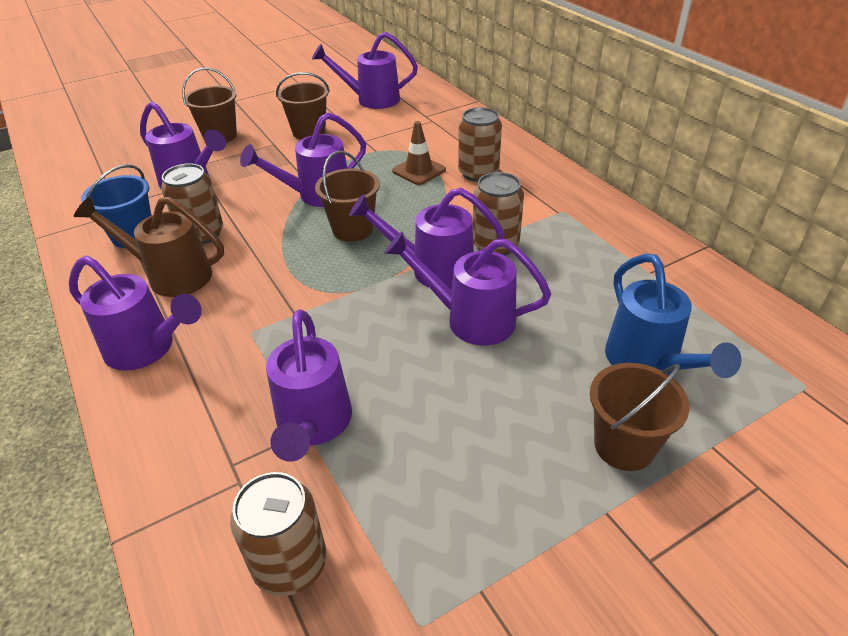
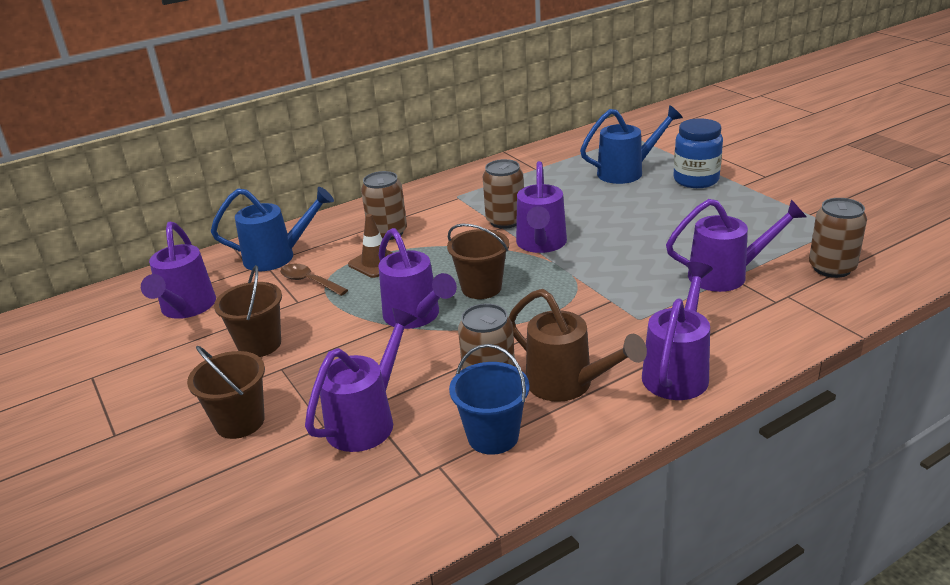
camera: 90 degrees left, 10 degrees down
(172, 276) = (567, 384): brown watering can -> brown watering can turned 60 degrees counterclockwise
(395, 142) = (309, 281): none -> brown spoon
(442, 124) = (277, 257): none -> blue watering can
(471, 319) = (599, 226): purple watering can -> none
(624, 446) = (696, 180): brown bucket -> blue jar

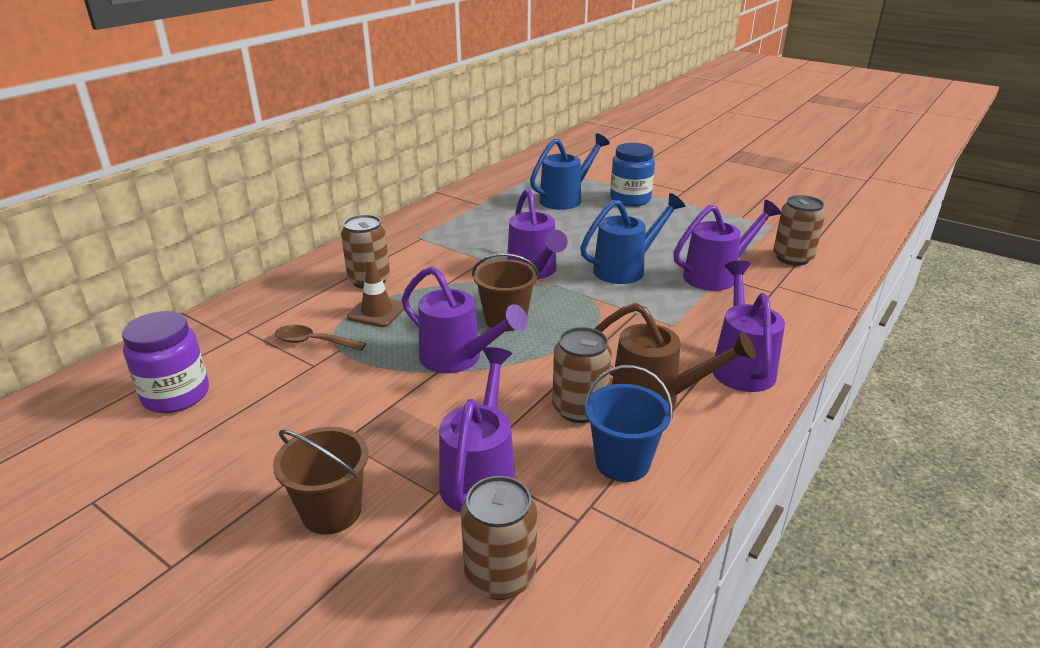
camera: 25 degrees left, 0 degrees up
(186, 308) = (176, 395): purple watering can -> purple jar
(259, 344) = (298, 419): brown bucket -> none
(277, 257) = (256, 322): blue watering can -> blue watering can (625, 269)
(505, 221) = (484, 254): brown can -> brown can (500, 576)

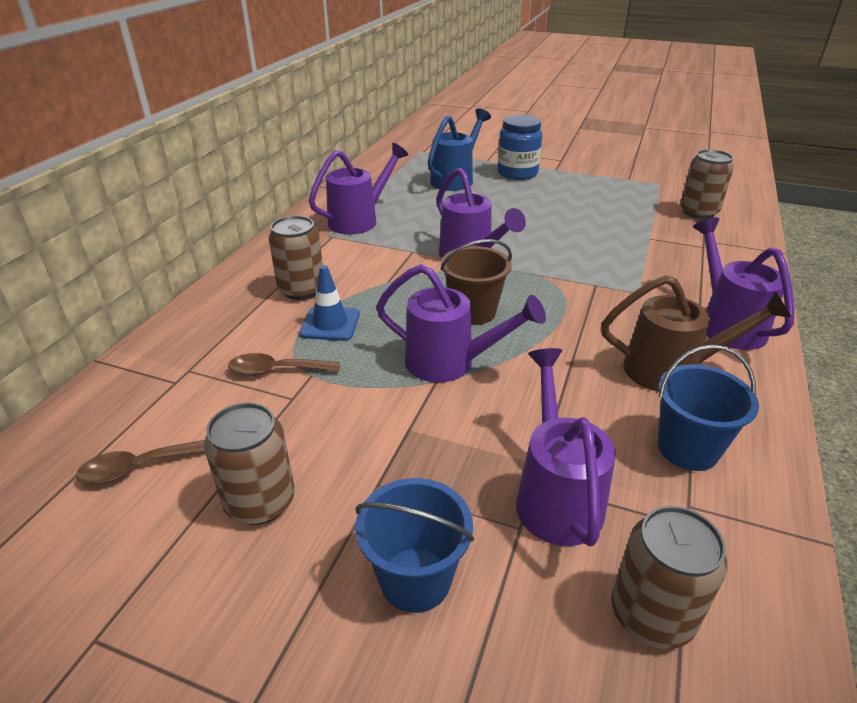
camera: 15 degrees left, 5 degrees up
(176, 395) = (140, 467): purple jar -> brown spoon
(331, 511) = (415, 579): brown bucket -> blue bucket
(377, 312) = (330, 324): brown traffic cone -> blue traffic cone
(579, 409) = (608, 397): brown can -> brown can (260, 502)
(625, 269) = (557, 242): blue watering can -> none
(716, 276) = (644, 238): purple watering can -> purple watering can (359, 220)

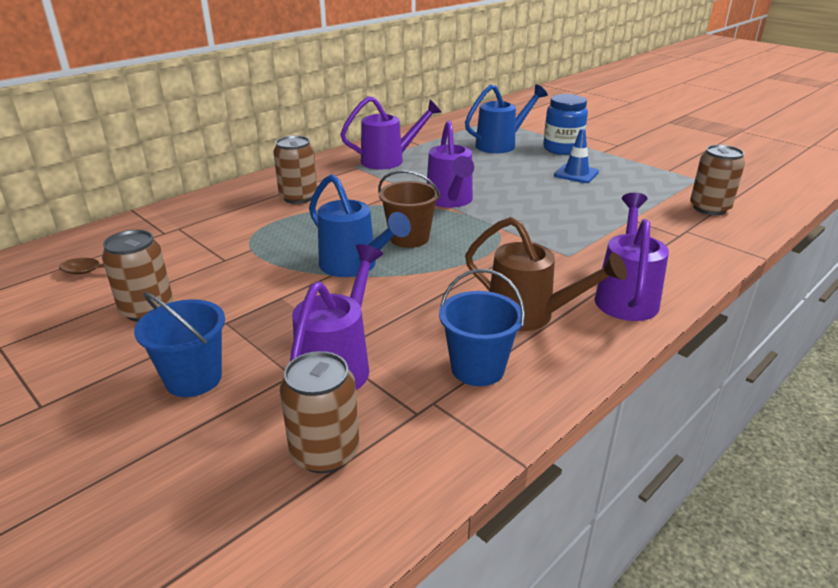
camera: 25 degrees right, 5 degrees down
(276, 370) = (231, 241): brown spoon -> none
(330, 324) = (296, 222): blue traffic cone -> blue traffic cone (576, 174)
(449, 363) = (353, 266): purple watering can -> blue watering can

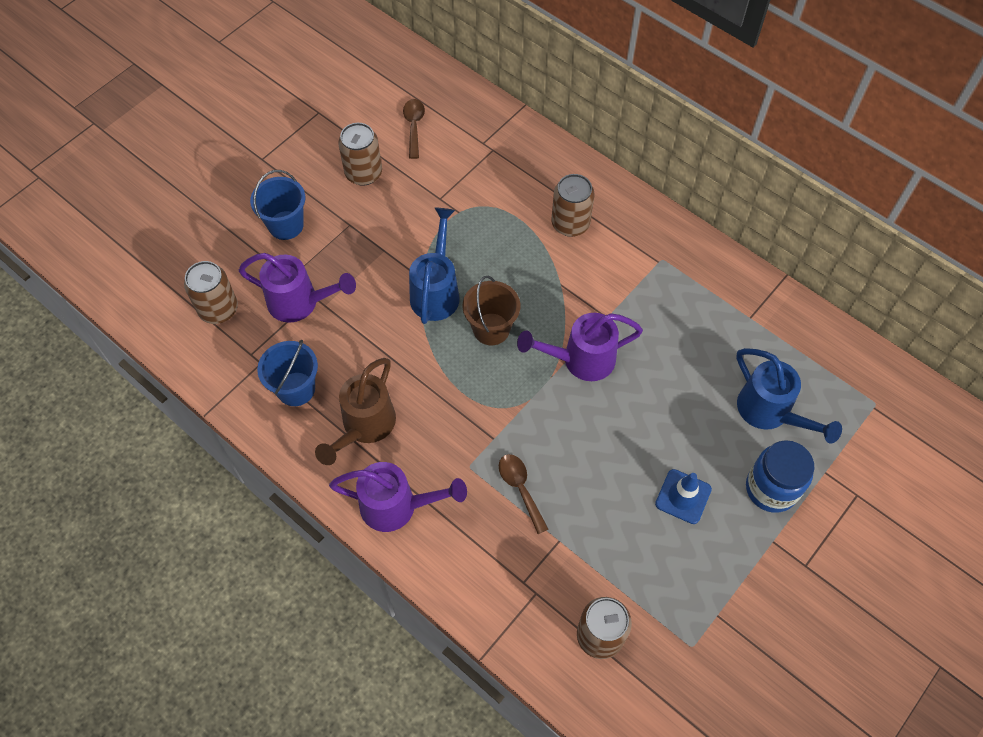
camera: 85 degrees right, 30 degrees up
(353, 266) = (436, 292): blue watering can -> blue watering can turned 150 degrees clockwise
(388, 160) = (686, 290): purple watering can -> none
(586, 232) = (520, 489): none -> brown spoon

